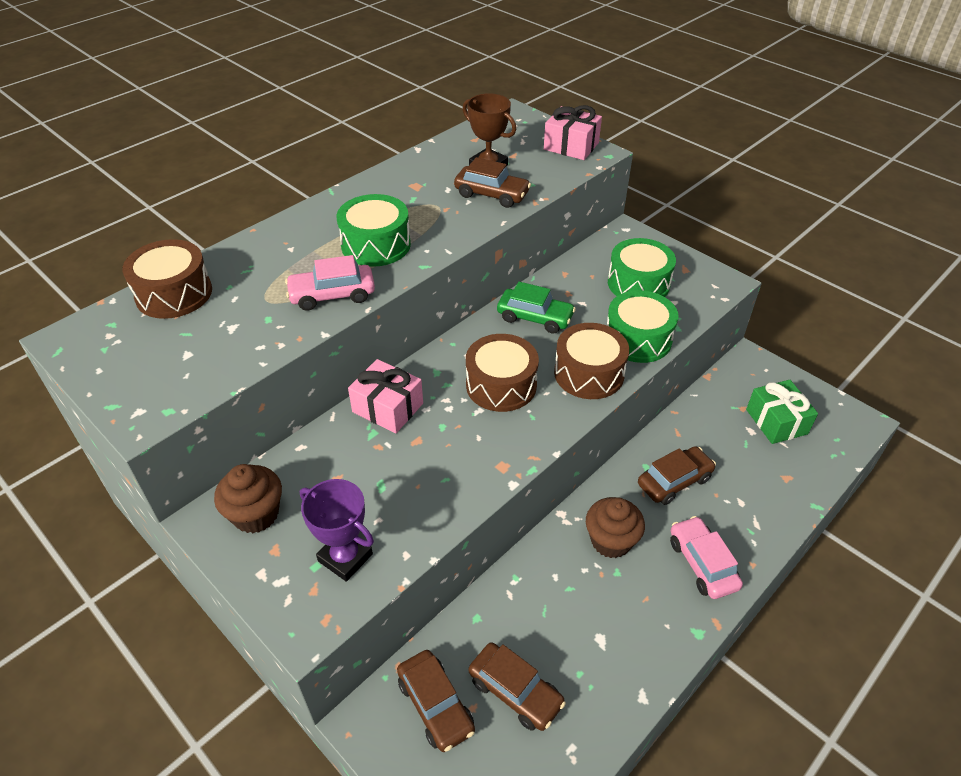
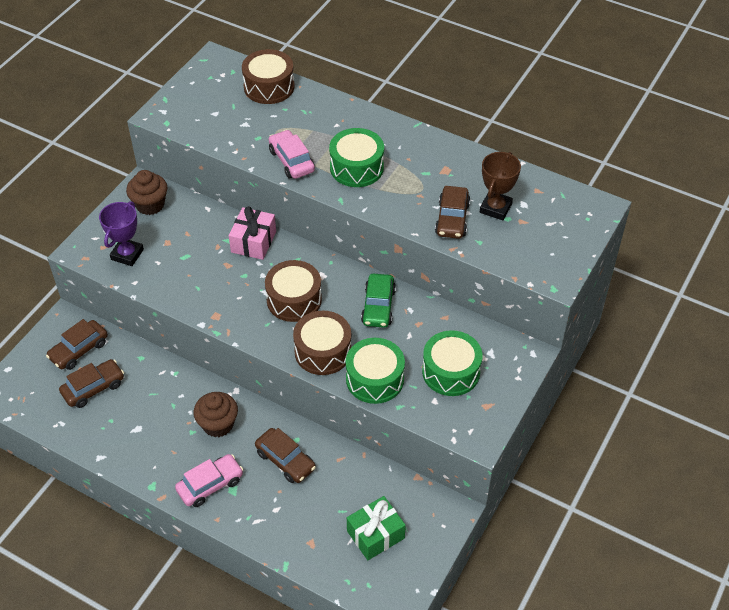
camera: 75 degrees right, 5 degrees up
(515, 691) = (93, 388): brown car -> brown car turned 150 degrees counterclockwise
(571, 146) = (557, 258): pink gift -> none

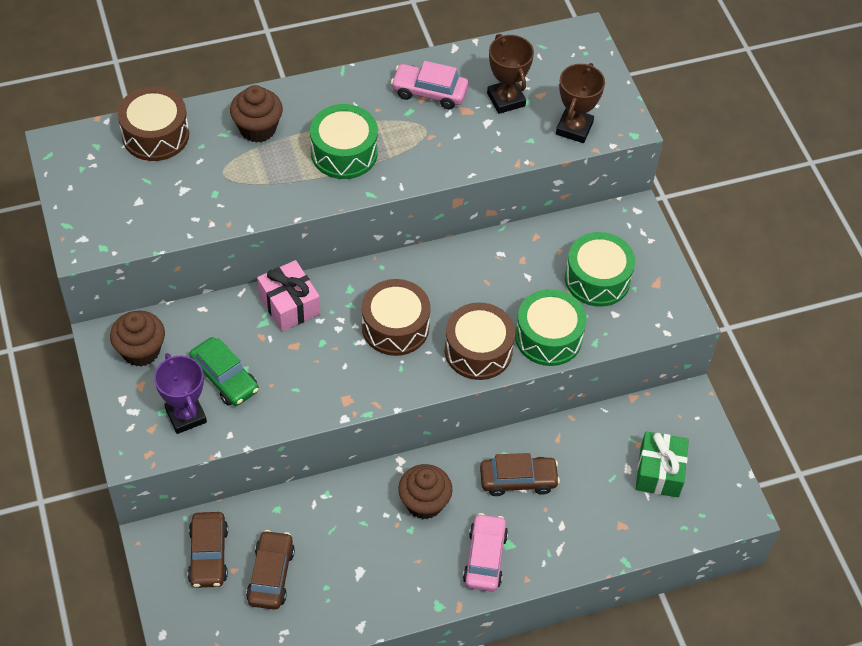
camera: 50 degrees left, 5 degrees up
(291, 161) = (277, 192): pink car -> pink car (429, 92)
(326, 121) = (258, 128): none -> brown cupcake
(378, 306) = (472, 272): green car -> green car (225, 378)
(452, 219) = (484, 137): brown car -> none
(517, 255) = (574, 128): none -> brown trophy

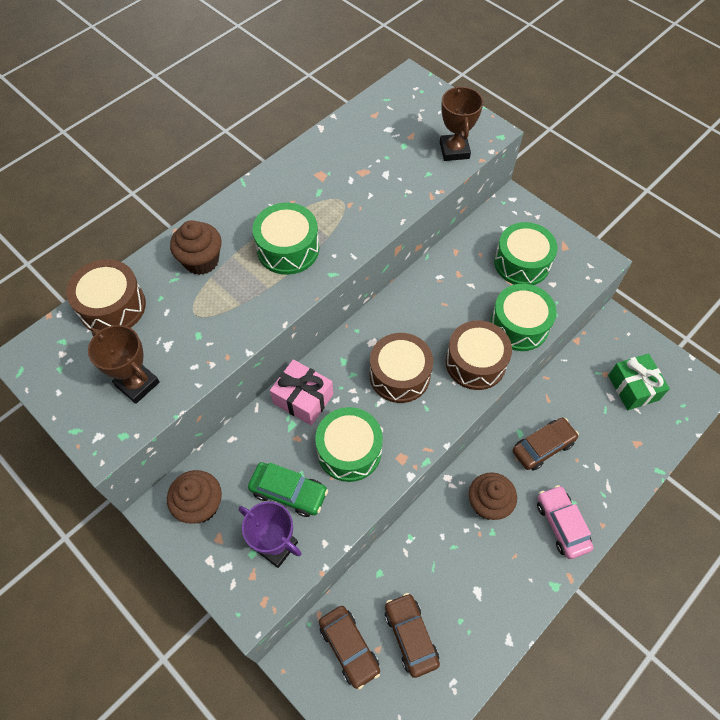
camera: 25 degrees left, 5 degrees up
(302, 370) = (349, 450): none -> green drum
(429, 92) = (324, 170): pink car -> none
(506, 99) = (388, 150): brown trophy -> brown trophy (137, 384)

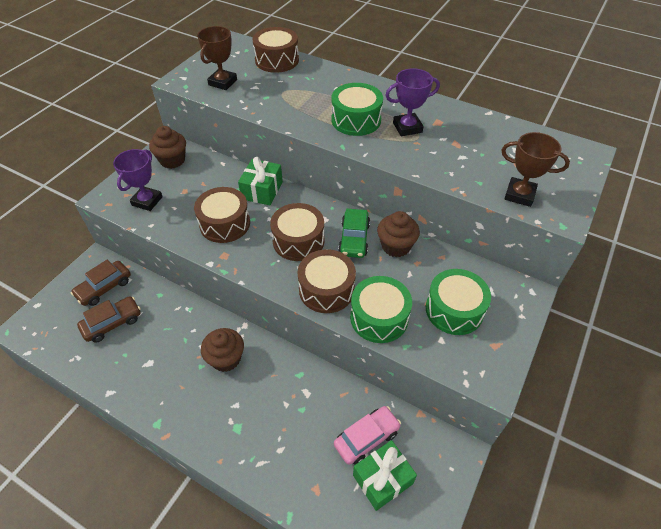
camera: 75 degrees right, 10 degrees down
(201, 261) = (327, 85): brown cupcake -> brown cupcake (396, 246)
(289, 492) = (187, 199): green car -> green car (354, 239)
(303, 399) = (262, 190): pink gift -> green gift
(321, 205) = (407, 127): none -> purple trophy
(349, 450) = (225, 223): green drum -> brown drum
(454, 150) = (519, 195): brown trophy -> brown trophy turned 45 degrees clockwise
(542, 447) = (290, 396): brown car -> none
(561, 524) = (215, 422): pink car -> pink car (366, 438)

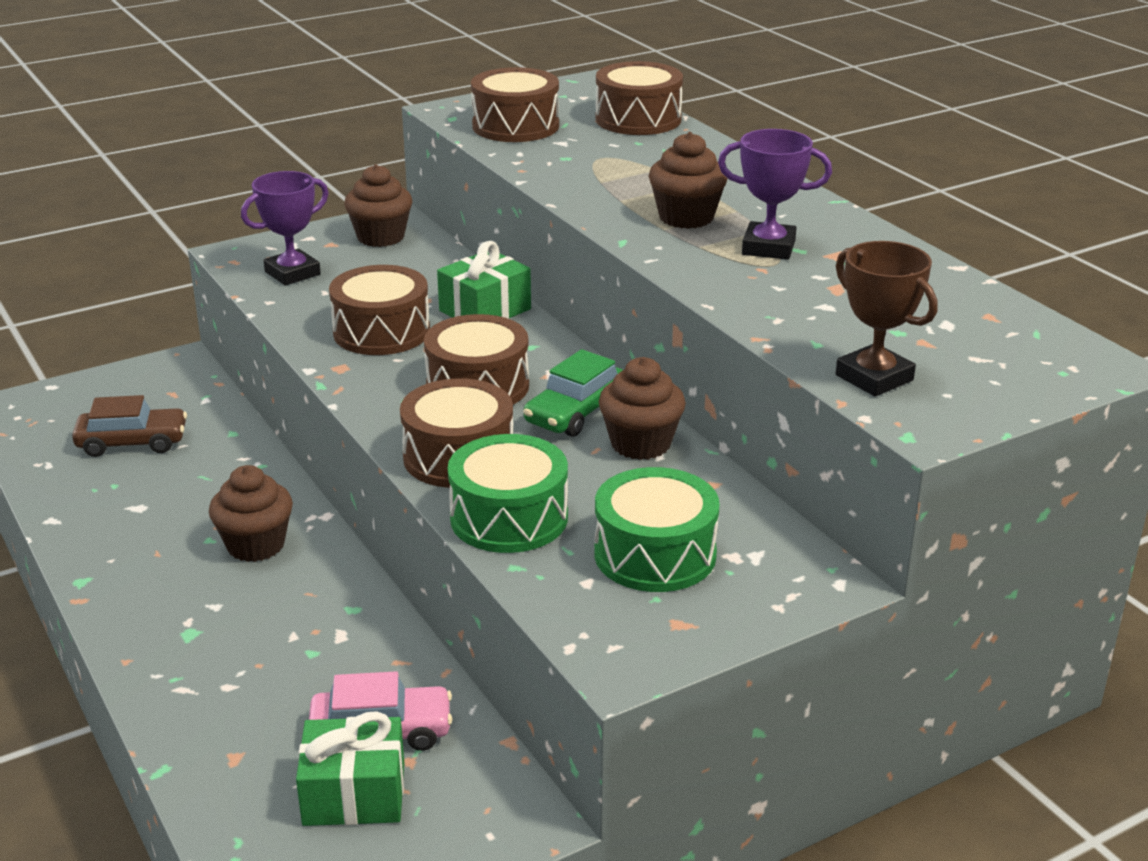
camera: 30 degrees right, 20 degrees down
(104, 288) = (161, 398): brown car -> none
(223, 82) = (515, 126): brown trophy -> brown drum
(356, 120) = (686, 217): green drum -> brown cupcake

